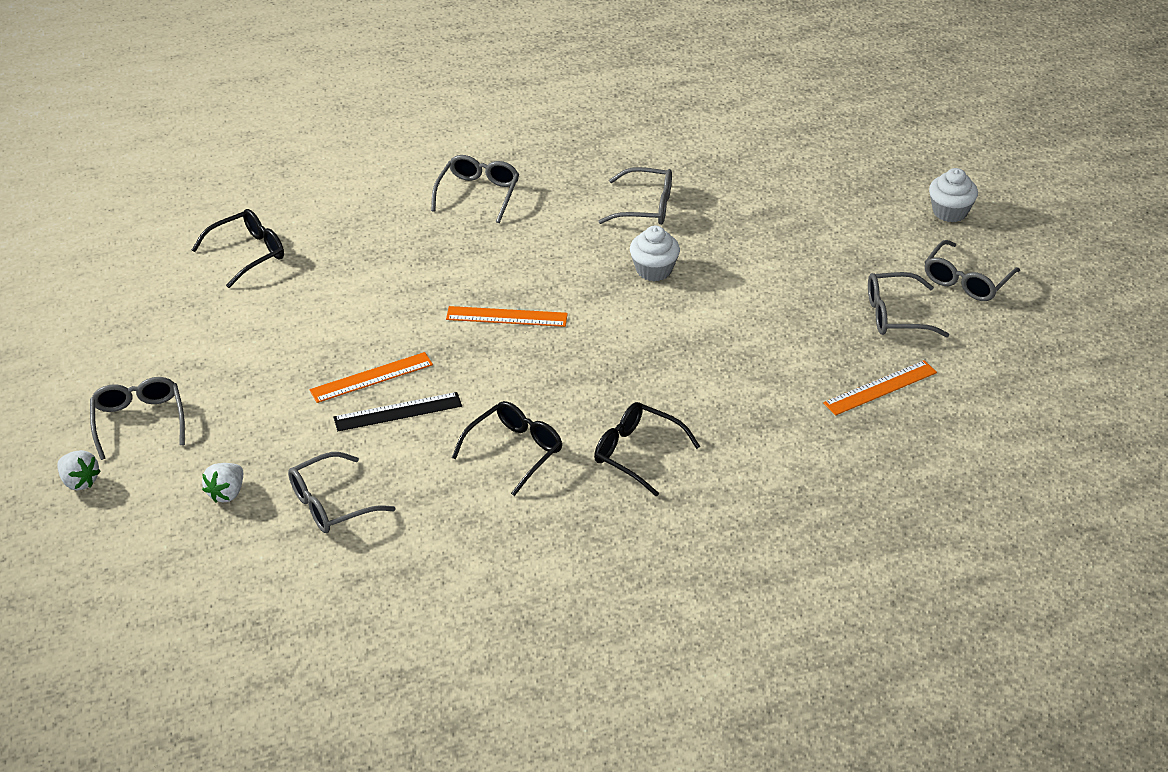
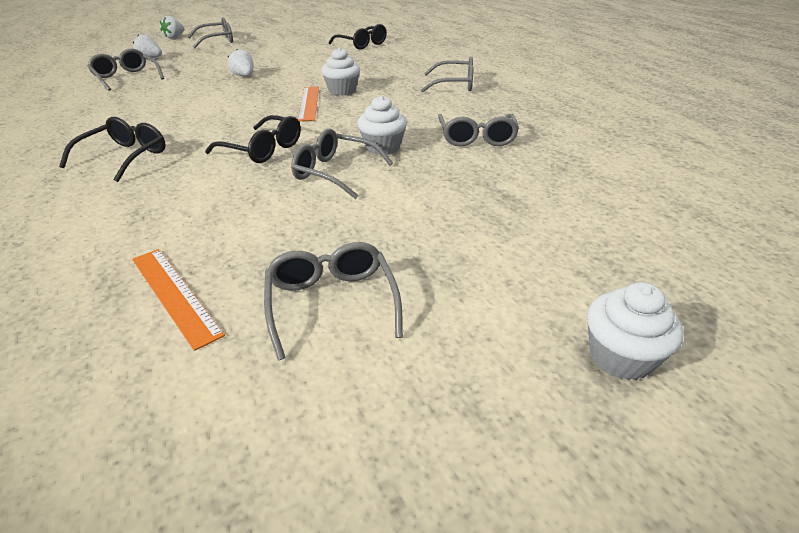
camera: 80 degrees right, 5 degrees down
(371, 377) = (244, 76): orange ruler -> white strawberry
(398, 412) = (207, 84): black ruler -> none
(469, 287) = (342, 91): none -> white cupcake
(515, 451) = (151, 116): black glasses -> black glasses (263, 149)
(966, 281) = (434, 383): grey glasses -> grey glasses (334, 172)

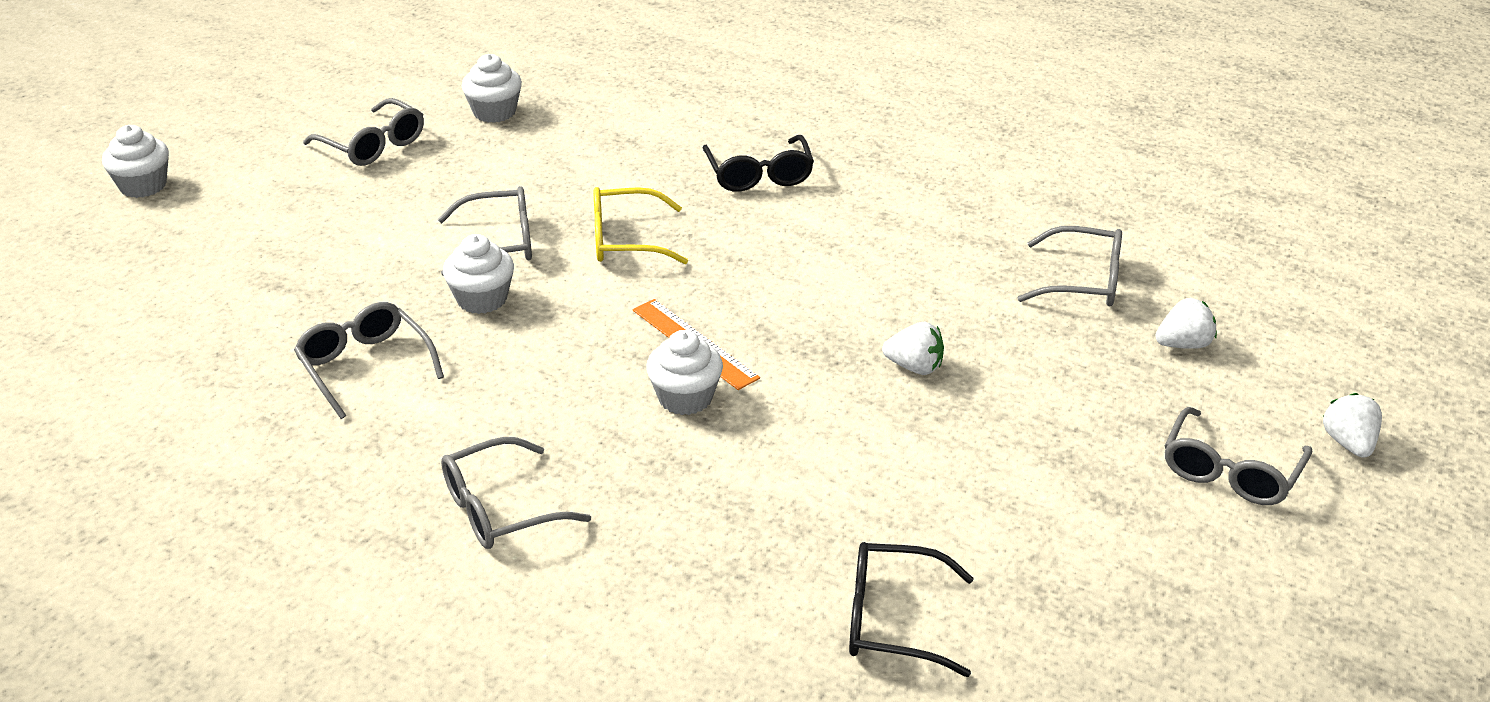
camera: 145 degrees right, 0 degrees up
(174, 294) = (494, 112): orange ruler -> white cupcake
(263, 149) = (625, 240): black glasses -> yellow glasses

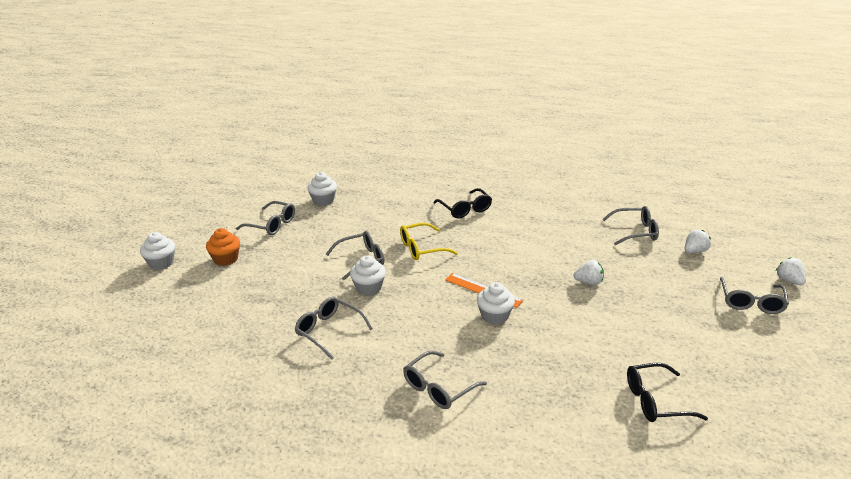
camera: 15 degrees left, 5 degrees down
(257, 198) = (226, 259): none -> orange cupcake

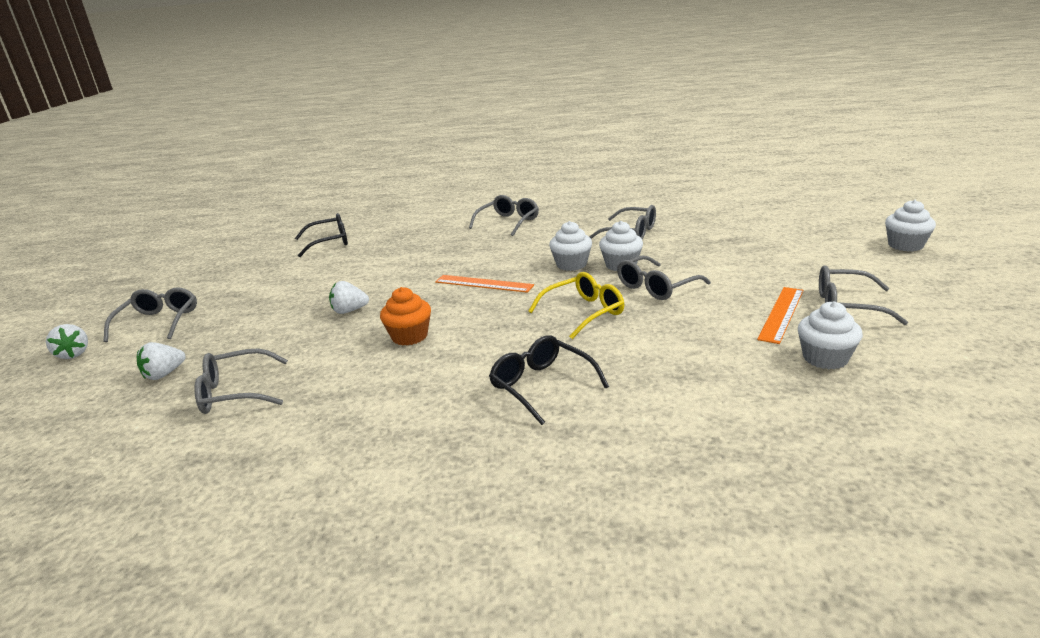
camera: 170 degrees right, 5 degrees down
(226, 259) = (834, 260): orange cupcake -> orange cupcake (409, 336)
(312, 226) = (781, 314): none -> orange ruler
(494, 316) = (467, 266): white cupcake -> white cupcake (571, 264)

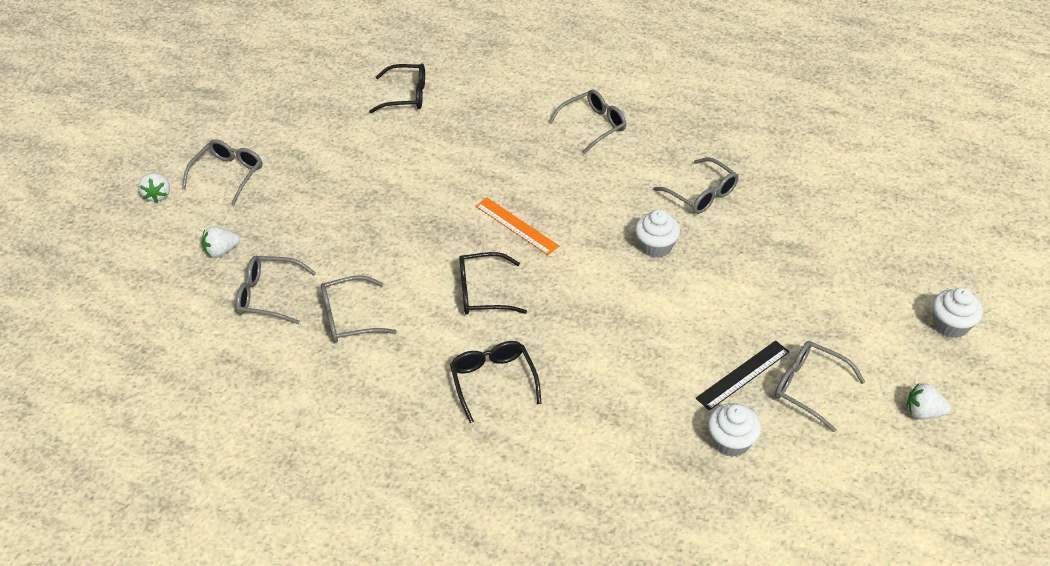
camera: 20 degrees right, 20 degrees up
(349, 311) = (386, 221): white strawberry -> white strawberry (923, 412)
(409, 336) = (421, 278): orange cupcake -> none
(481, 329) = (482, 292): none -> black glasses
(571, 264) = (611, 227): white cupcake -> none
(584, 312) = (579, 304): yellow glasses -> none
(656, 287) = (664, 293): grey glasses -> grey glasses (349, 318)
(781, 314) = (743, 375): orange ruler -> black ruler

